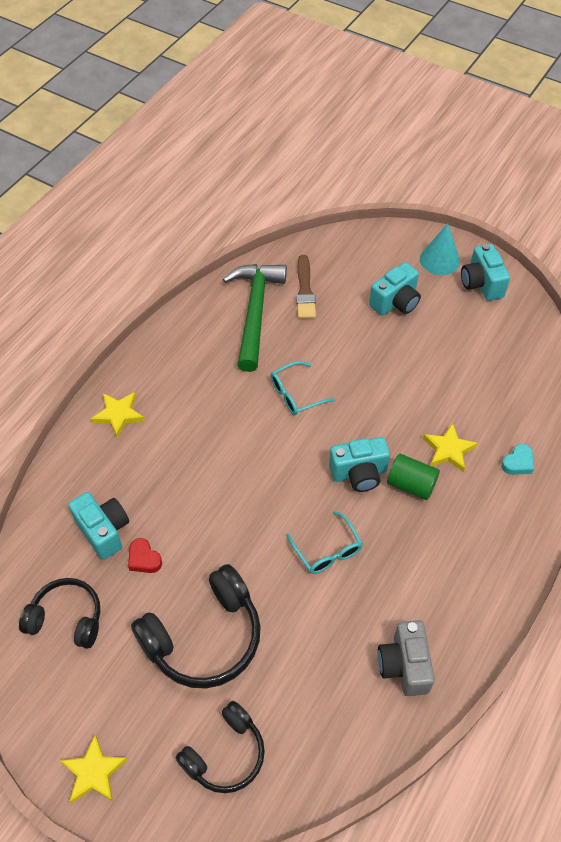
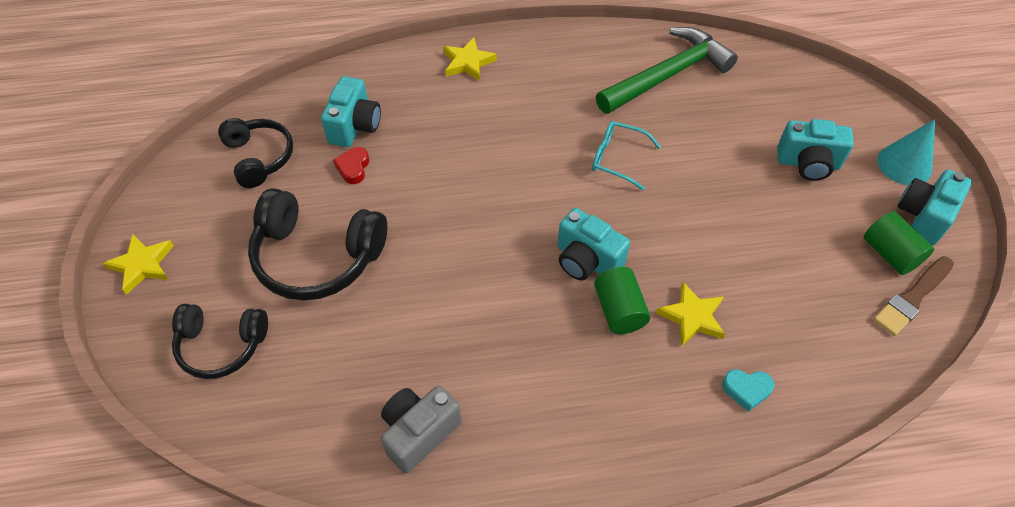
camera: 50 degrees right, 0 degrees up
(305, 290) = (733, 92): brown brush -> brown brush (912, 298)
(327, 550) = (482, 289): turquoise glasses -> none
(491, 320) = (890, 254): none -> green cylinder

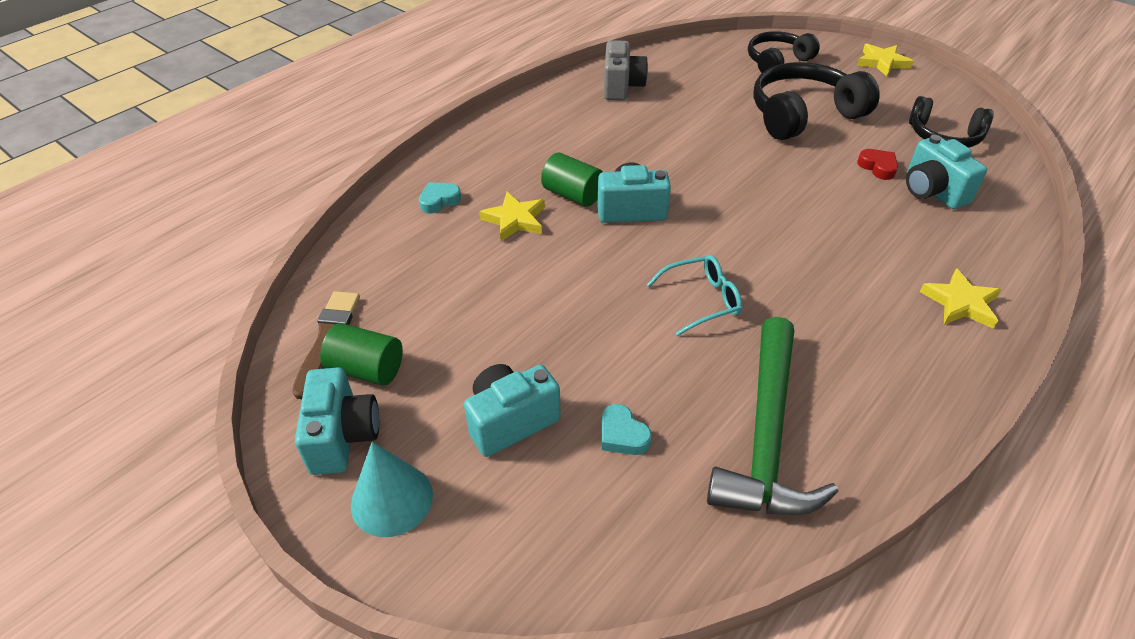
camera: 140 degrees right, 10 degrees down
(746, 119) = (622, 435): none -> turquoise heart

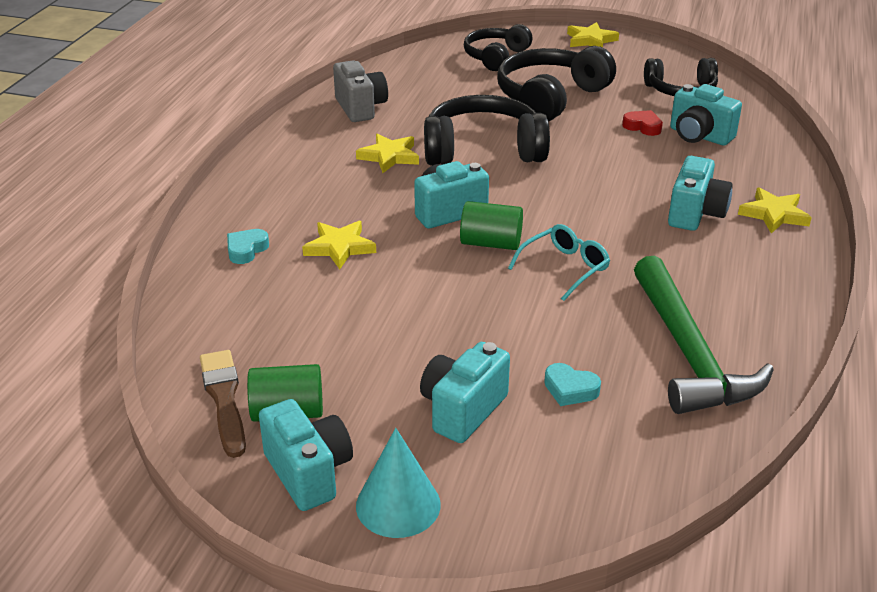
camera: 25 degrees left, 10 degrees down
(573, 195) = (381, 212): green cylinder -> green cylinder (491, 243)
(615, 141) = (389, 156): none -> yellow star
(704, 154) = (483, 150): none -> black headphones
(873, 278) = (695, 214): none -> turquoise camera

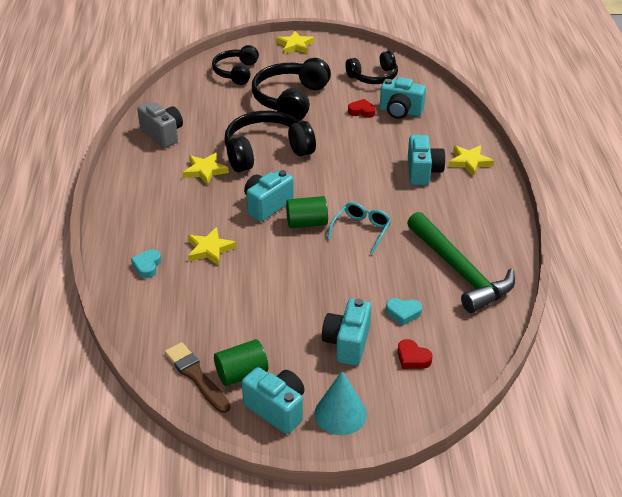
camera: 20 degrees left, 5 degrees up
(552, 455) = (412, 358): none -> red heart

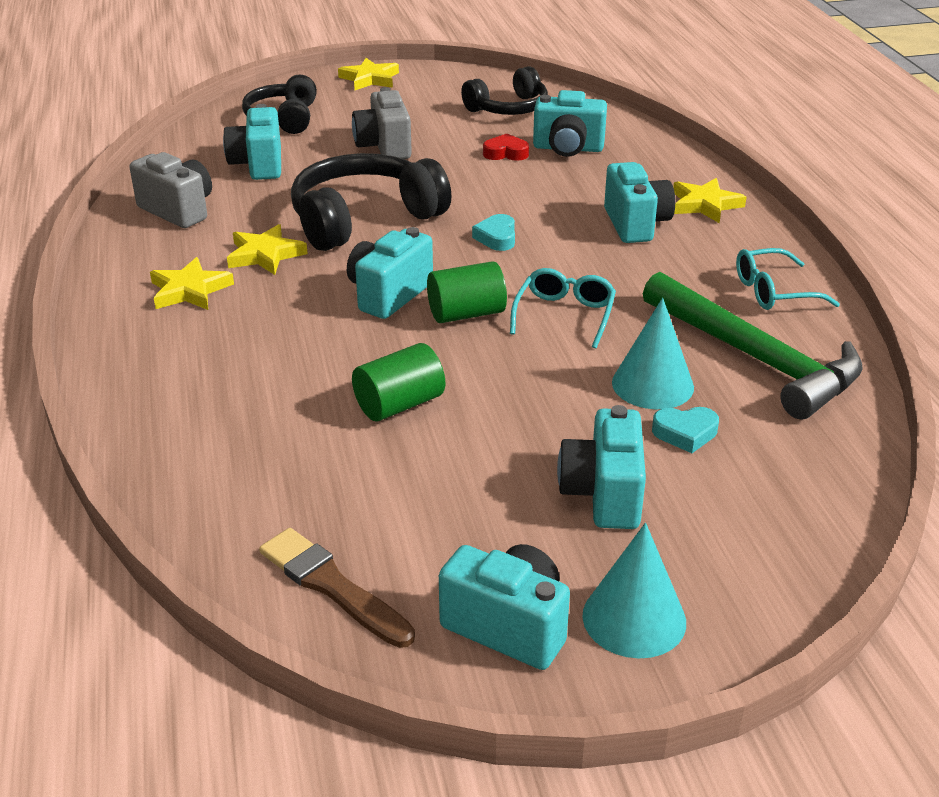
camera: 10 degrees left, 5 degrees down
(147, 266) = (192, 409): turquoise heart -> turquoise heart (497, 237)
(210, 249) = (304, 370): yellow star -> yellow star (190, 290)
(214, 106) = (258, 165): none -> turquoise camera
(241, 374) = (420, 571): green cylinder -> green cylinder (399, 404)
(290, 100) = (384, 147): black headphones -> grey camera
(396, 281) = (652, 384): none -> turquoise cone
(412, 358) = (731, 504): red heart -> none
(487, 228) = (773, 291): none -> turquoise glasses

